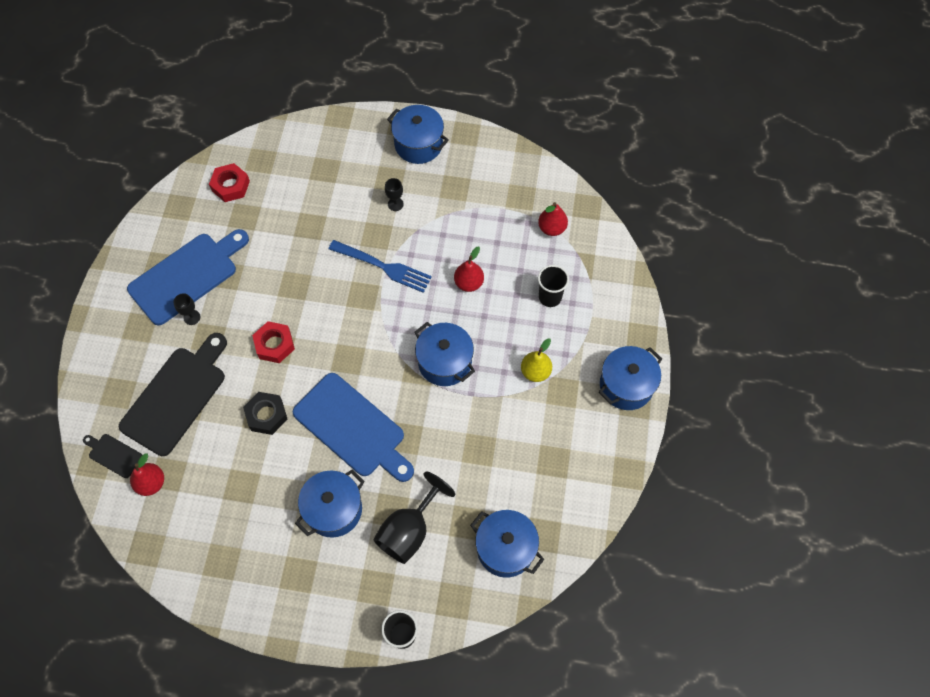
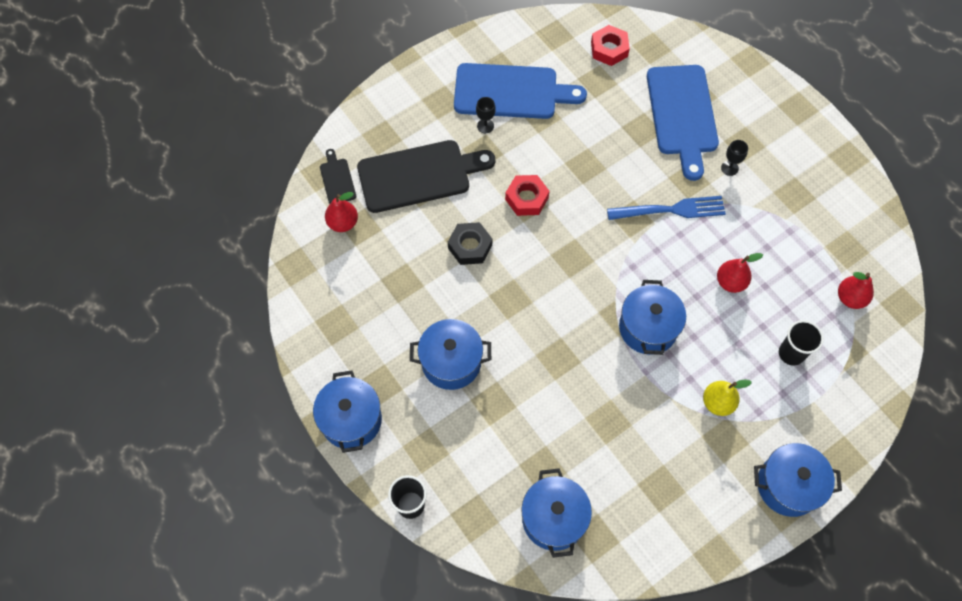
camera: 45 degrees right, 0 degrees up
(352, 428) = (524, 314): blue cutting board -> blue cutting board (682, 114)
(383, 267) = (671, 210): blue fork -> blue fork turned 75 degrees counterclockwise
(409, 530) = (492, 432): black goblet -> none
(418, 144) = (797, 135): blue pot -> blue pot (351, 420)

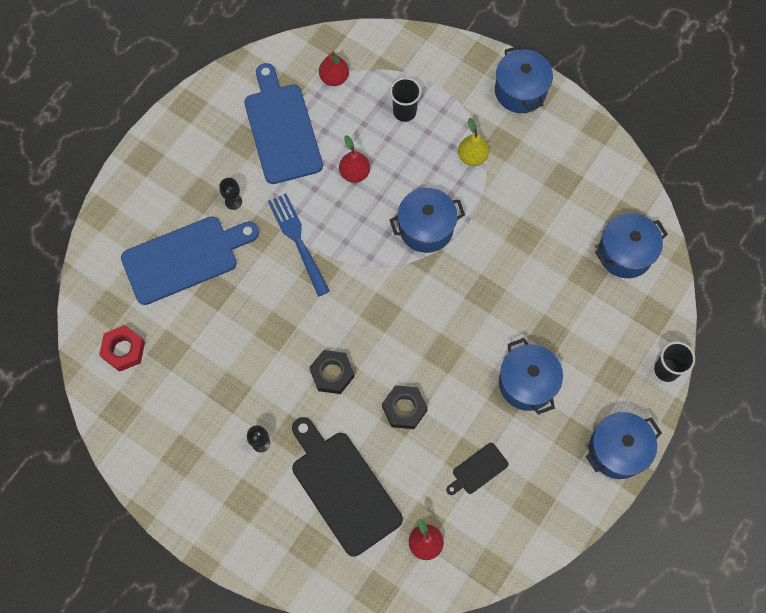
camera: 110 degrees left, 5 degrees up
(337, 179) = (378, 571): black cutting board -> black cutting board (478, 470)
(511, 92) = (210, 432): blue cutting board -> blue cutting board (282, 129)
(526, 198) = (332, 374): red nut -> black nut

